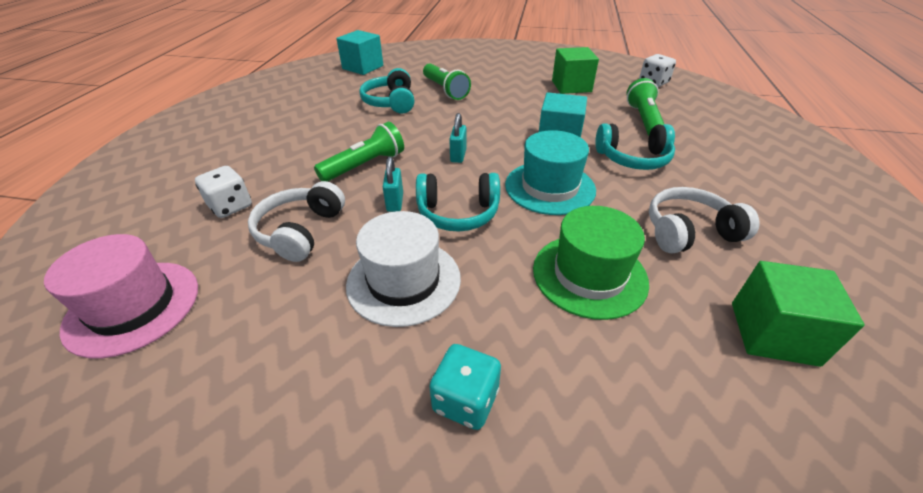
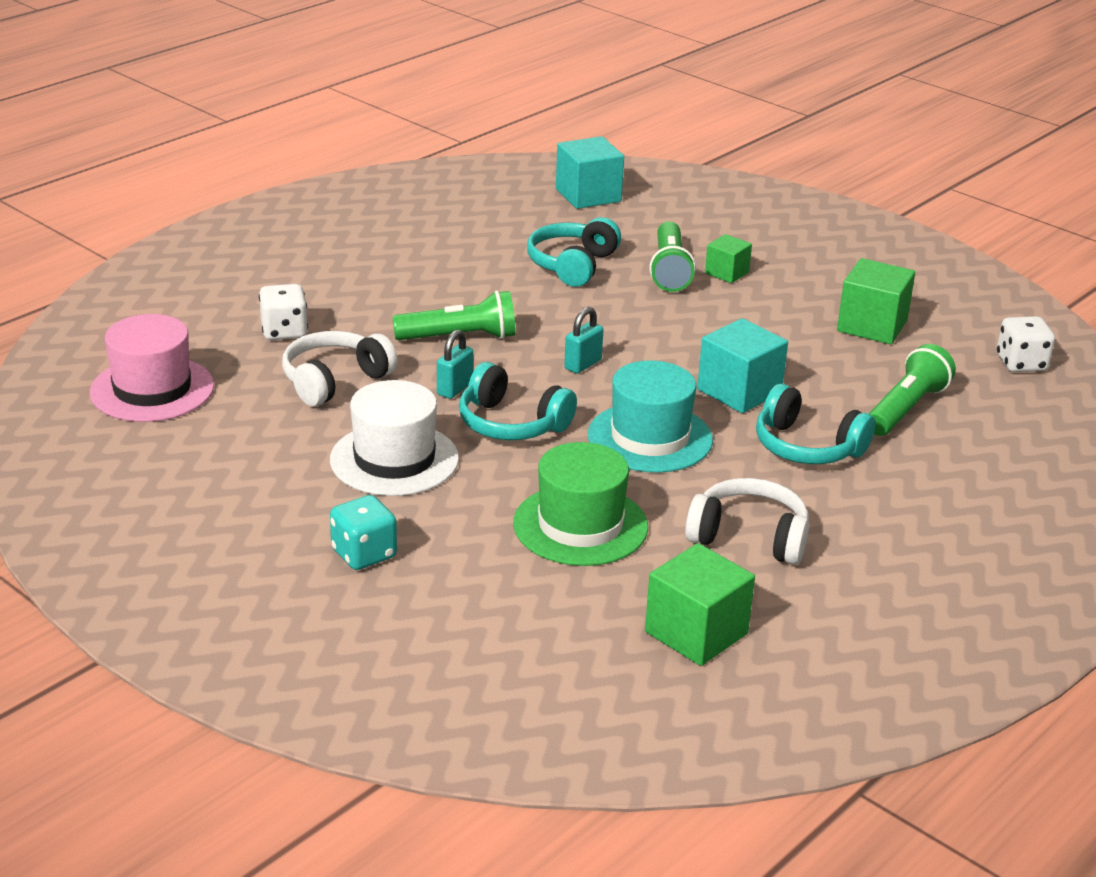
camera: 30 degrees right, 10 degrees down
(474, 83) = (726, 273): none -> green cube

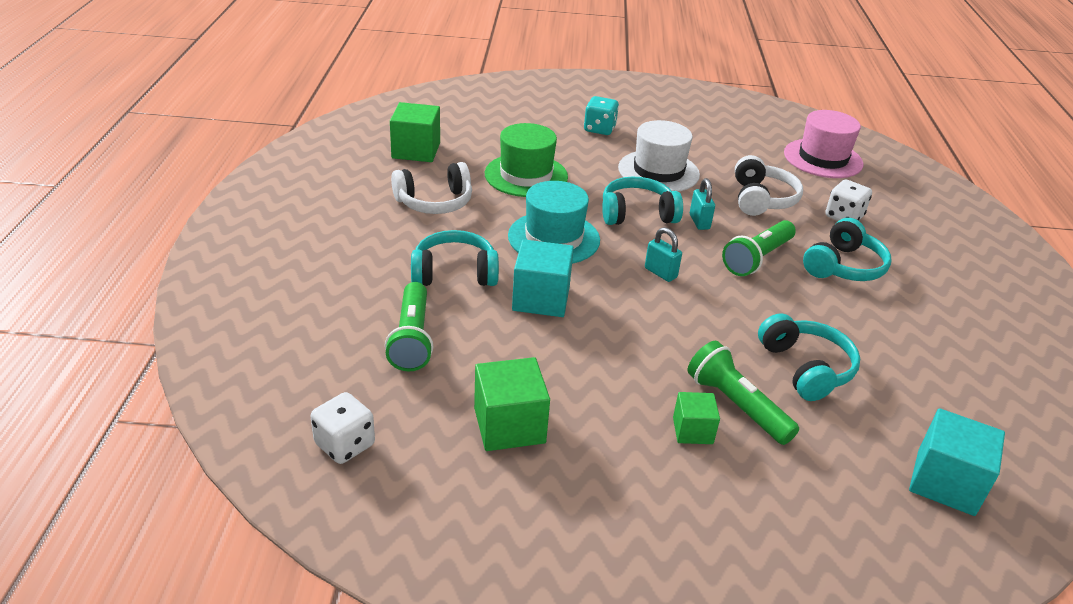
camera: 140 degrees right, 5 degrees up
(387, 300) = (843, 266): none -> turquoise headphones
(583, 364) = (660, 273): turquoise padlock -> turquoise padlock turned 45 degrees counterclockwise

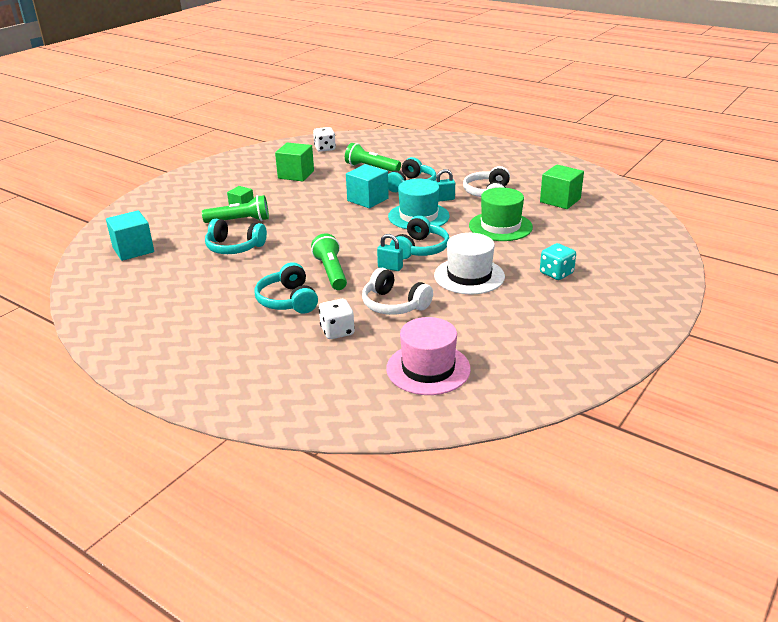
camera: 125 degrees right, 5 degrees down
(660, 273) = (353, 236): turquoise padlock -> turquoise padlock (444, 199)

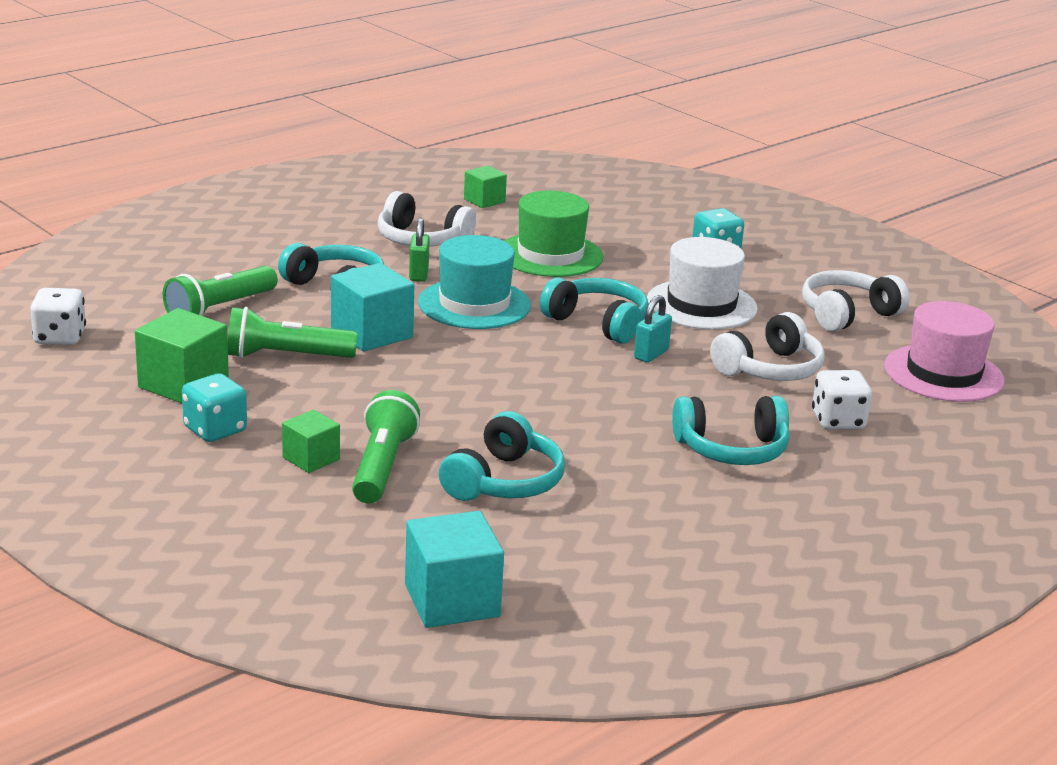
camera: 80 degrees left, 5 degrees down
(259, 186) = (215, 430): none -> turquoise dice
(331, 272) = (646, 402): green flashlight -> green flashlight (286, 356)
(444, 199) = (418, 274): turquoise padlock -> green padlock
(497, 327) = (847, 314): none -> white headphones
(560, 200) = (484, 200): green cube -> green cube, size x0.60

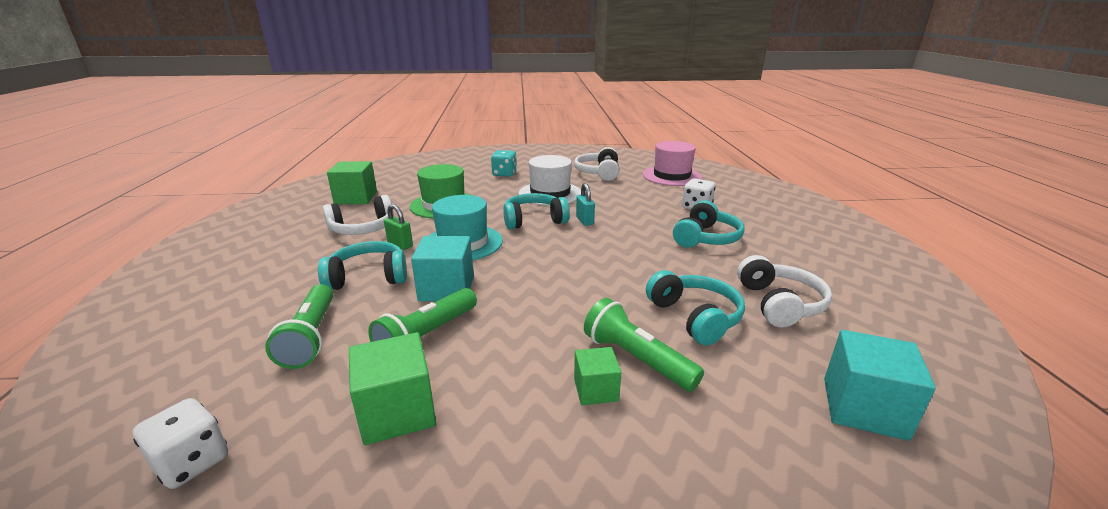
camera: 50 degrees left, 0 degrees up
(215, 430) = (497, 426): turquoise dice -> none
(484, 200) = (356, 198): green cube -> green cube, size x1.68
(769, 369) = (631, 202): white headphones -> white headphones (779, 304)

